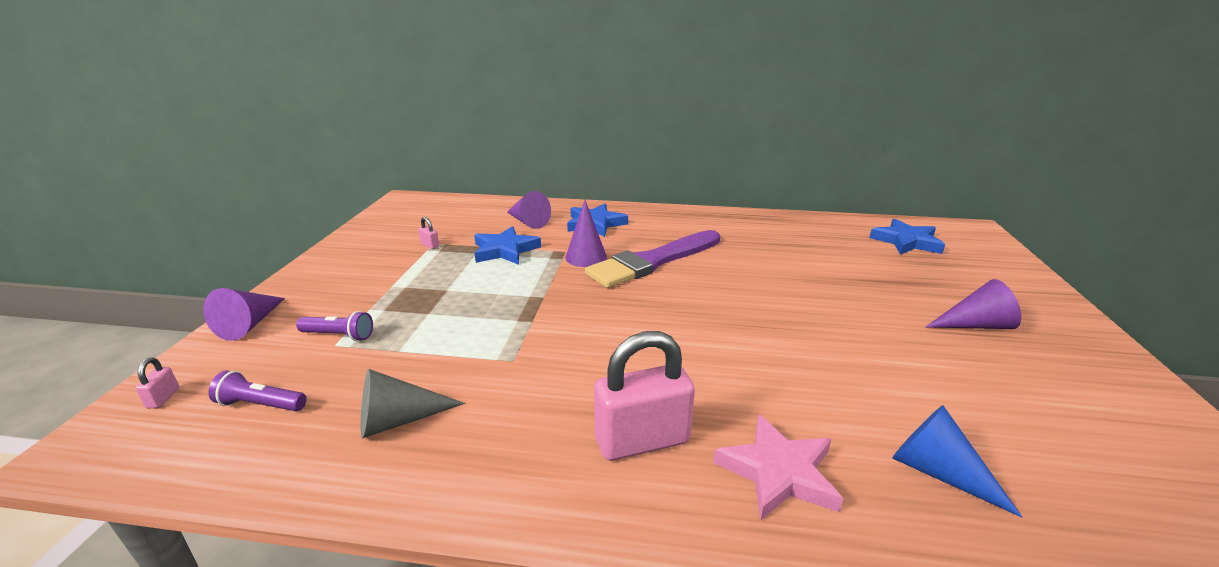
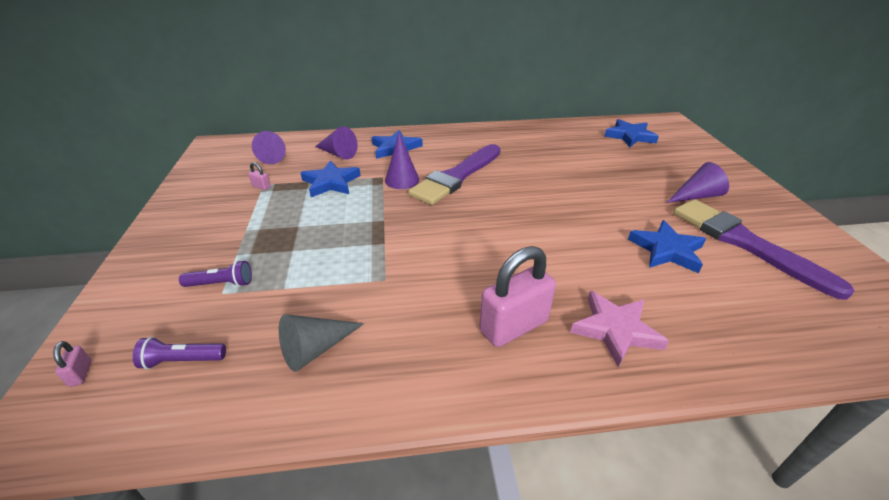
camera: 15 degrees left, 10 degrees up
(250, 324) = (128, 287): purple cone -> purple cone (275, 156)
(899, 386) = (666, 250): none -> blue star
(938, 472) = (712, 308): blue cone -> none
(1027, 395) = (744, 243): none -> purple brush

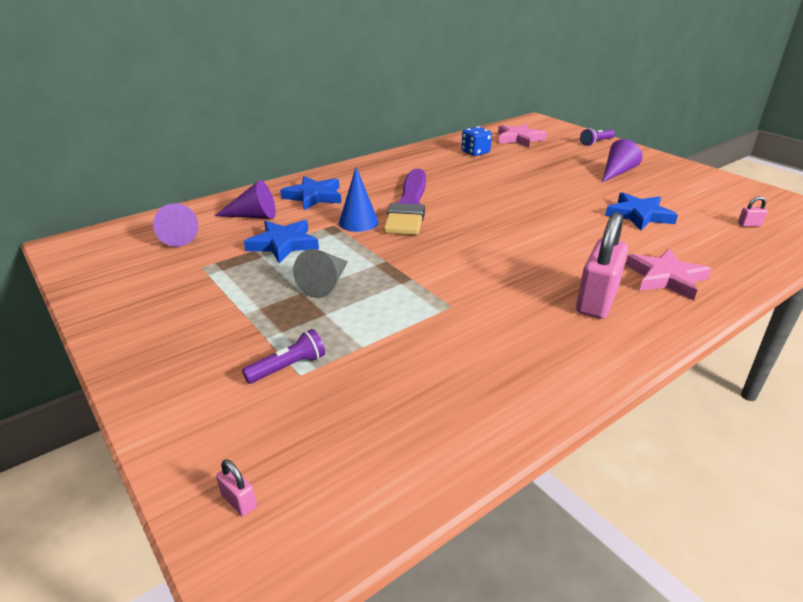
camera: 30 degrees left, 5 degrees down
(182, 360) = (342, 441): purple flashlight -> purple flashlight (596, 142)
(261, 186) = (203, 270): pink padlock -> pink padlock (749, 225)
(316, 348) = (461, 378): grey cone -> grey cone (325, 283)
(402, 180) = (358, 222): purple cone -> blue cone
(571, 140) = (475, 152): none -> blue dice
(630, 136) = (519, 139): blue star -> pink star
(744, 243) = (681, 195): purple brush -> none

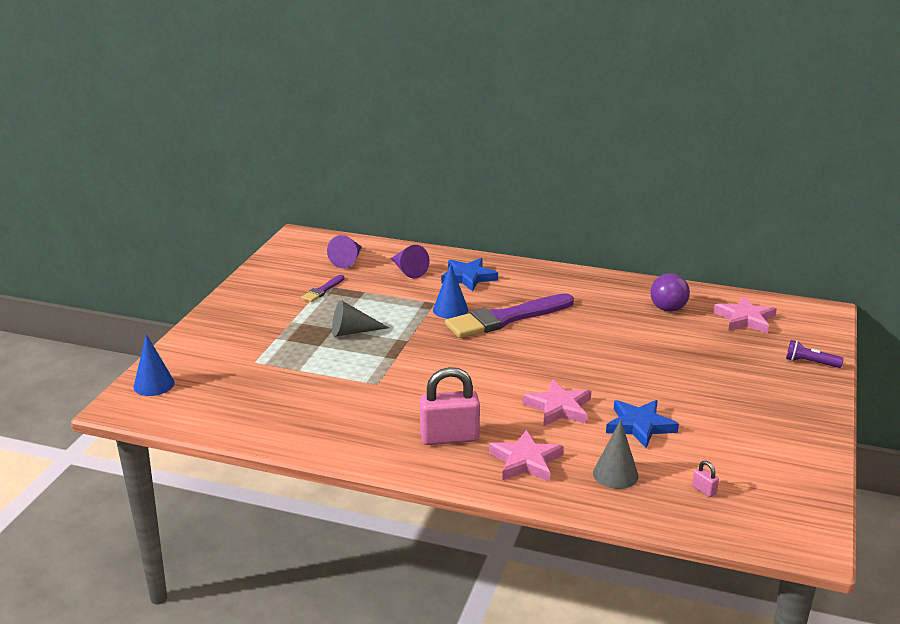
camera: 55 degrees right, 5 degrees down
(210, 271) = (322, 290): none -> purple brush
(239, 501) = (154, 384): pink padlock -> blue cone
(283, 244) = (383, 297): blue star -> none
(288, 367) = (257, 356): purple flashlight -> none
(475, 152) = (668, 309): blue dice -> purple ball
(584, 234) = (559, 408): none -> pink star
(617, 172) = (735, 393): purple cone -> none
(709, 248) = (615, 474): none -> grey cone

